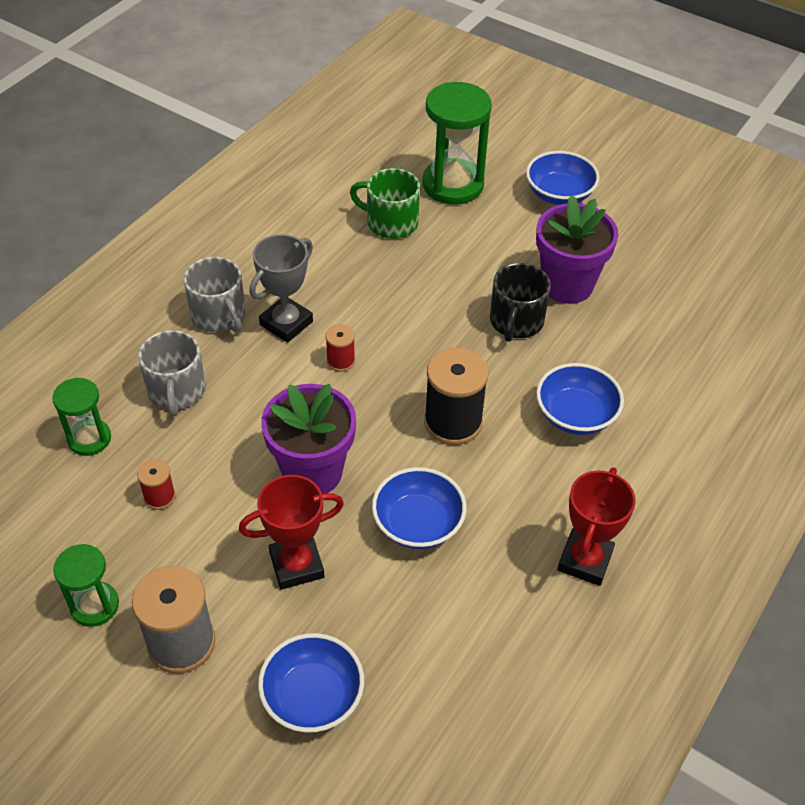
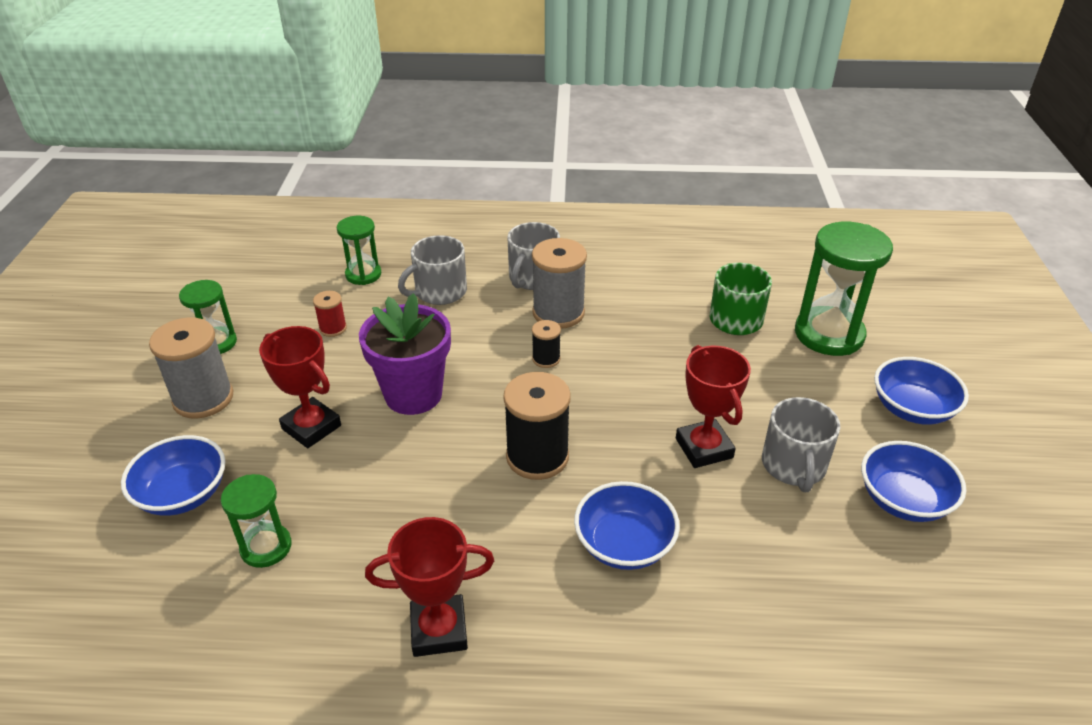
camera: 60 degrees right, 10 degrees down
(286, 323) = (558, 313): grey trophy -> grey spool
(341, 361) = (546, 359): red spool -> black spool
(418, 524) = (402, 483): blue bowl -> blue bowl (903, 500)
(426, 649) = (266, 547): none -> green hourglass
(516, 321) = (704, 448): black mug -> red trophy
(567, 285) = (793, 466): purple flower pot -> grey mug

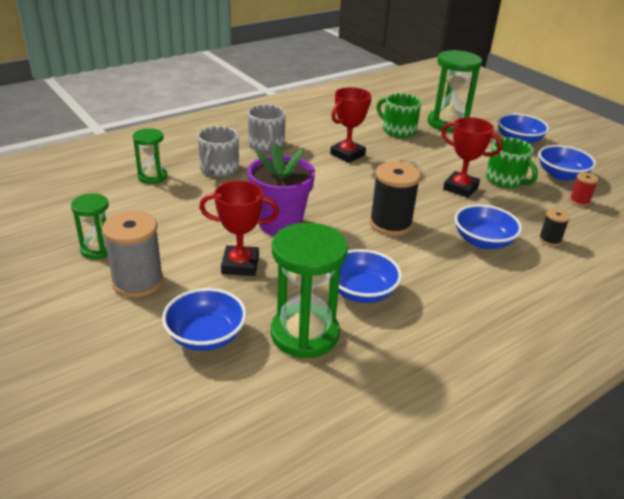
camera: 40 degrees left, 5 degrees down
(266, 547) = (304, 334): green hourglass -> green hourglass, size x1.75
(333, 328) = (175, 211): red spool -> red spool (579, 201)
(385, 530) = (361, 292): none -> blue bowl
(439, 630) = (454, 319): red trophy -> red trophy (347, 154)
(546, 359) = (330, 179): black spool -> black spool (550, 240)
(558, 313) = (306, 156): grey spool -> none
(793, 466) = (505, 180): grey mug -> green mug

